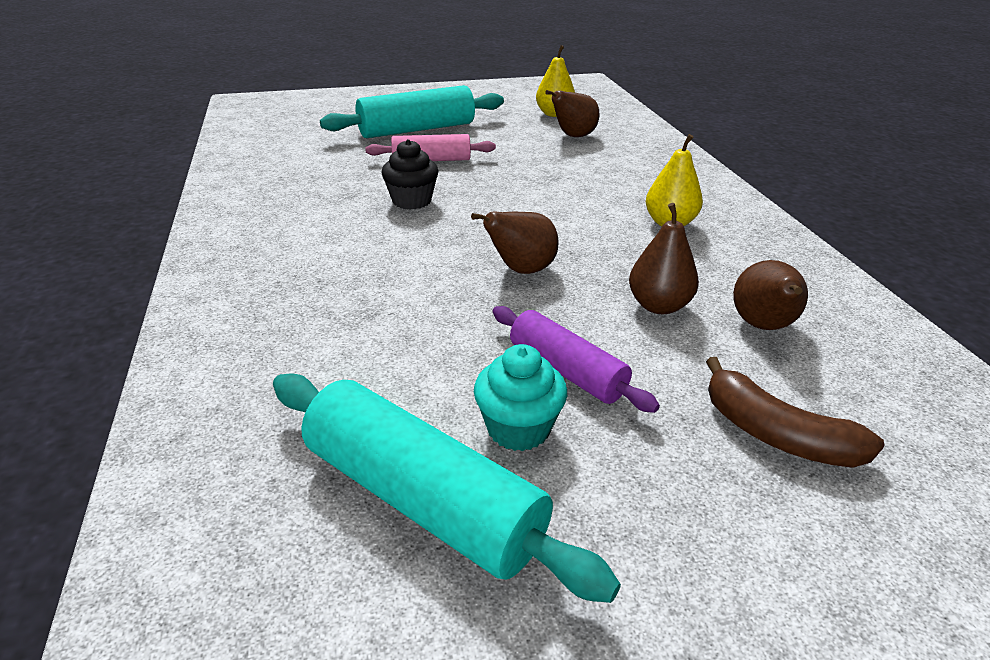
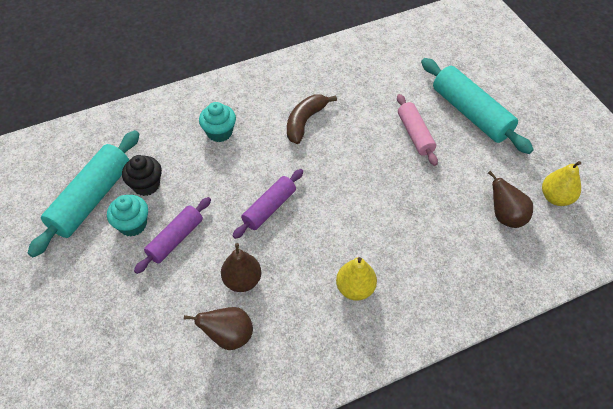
camera: 80 degrees right, 20 degrees up
(327, 303) = (219, 132): none -> turquoise cupcake
(411, 201) = (345, 138): black cupcake -> black cupcake (146, 185)
(521, 270) = (269, 208): brown pear -> purple rolling pin
(776, 434) = (134, 330): brown banana -> brown banana (305, 122)

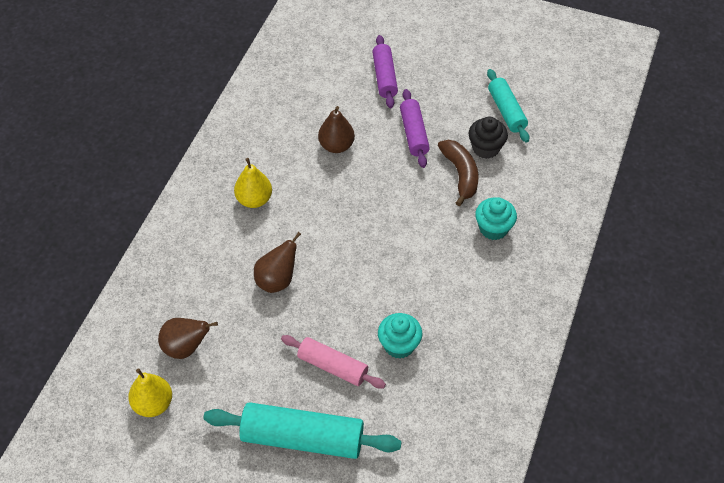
camera: 135 degrees right, 0 degrees up
(91, 199) = (506, 111): turquoise rolling pin -> turquoise rolling pin, size x0.62
(132, 224) = (455, 119): turquoise cupcake -> turquoise cupcake (399, 345)
(229, 336) = (306, 112): brown pear -> brown pear (277, 280)
(269, 208) = (377, 204): purple rolling pin -> purple rolling pin (384, 77)
(305, 122) = (440, 297): brown banana -> brown banana (460, 174)

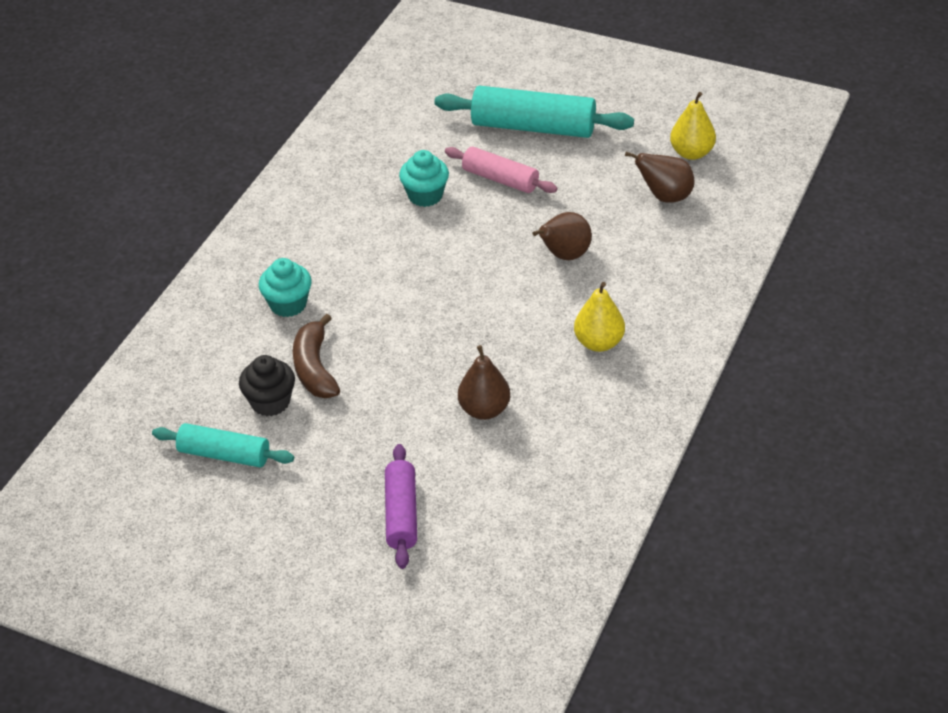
camera: 175 degrees left, 10 degrees down
(414, 133) = (369, 424): purple rolling pin -> none
(506, 111) = (224, 454): turquoise rolling pin -> turquoise rolling pin turned 60 degrees counterclockwise

